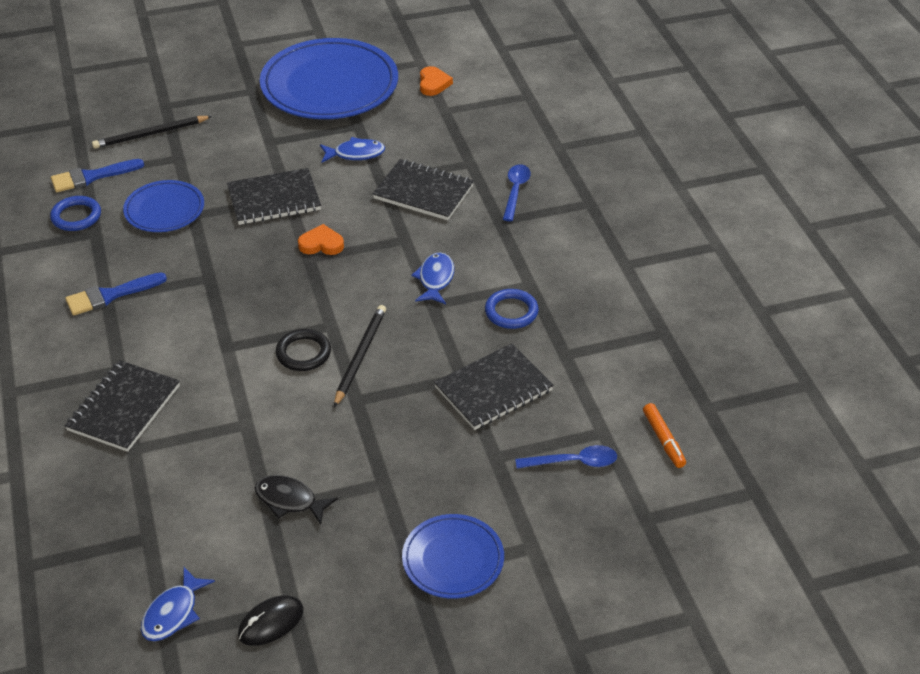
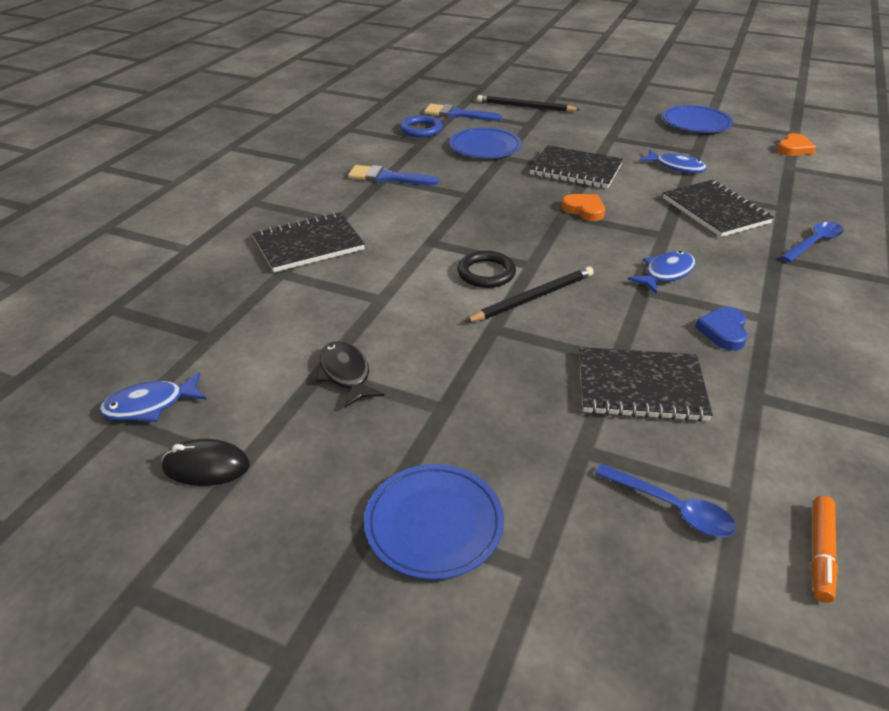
camera: 40 degrees right, 5 degrees down
(329, 85) = (696, 123): blue plate -> blue plate, size x0.52
(511, 312) = (723, 331): blue ring -> blue heart

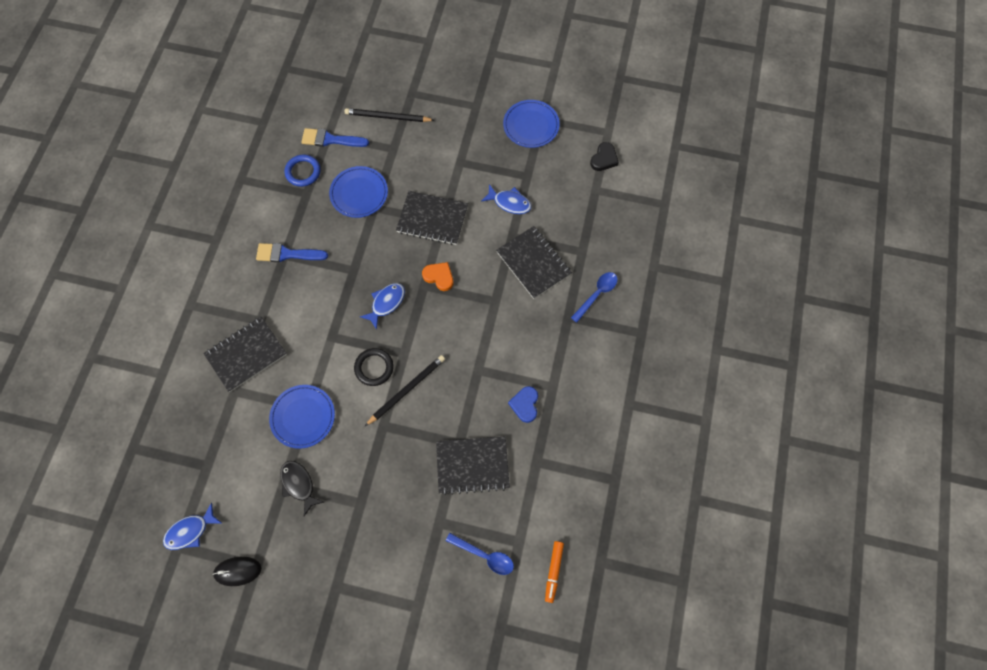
camera: 10 degrees left, 30 degrees up
(434, 524) = (365, 588): blue plate -> blue plate (303, 417)
(666, 273) = (493, 348): blue fish -> blue fish (386, 303)
(794, 148) = (604, 159): orange heart -> black heart

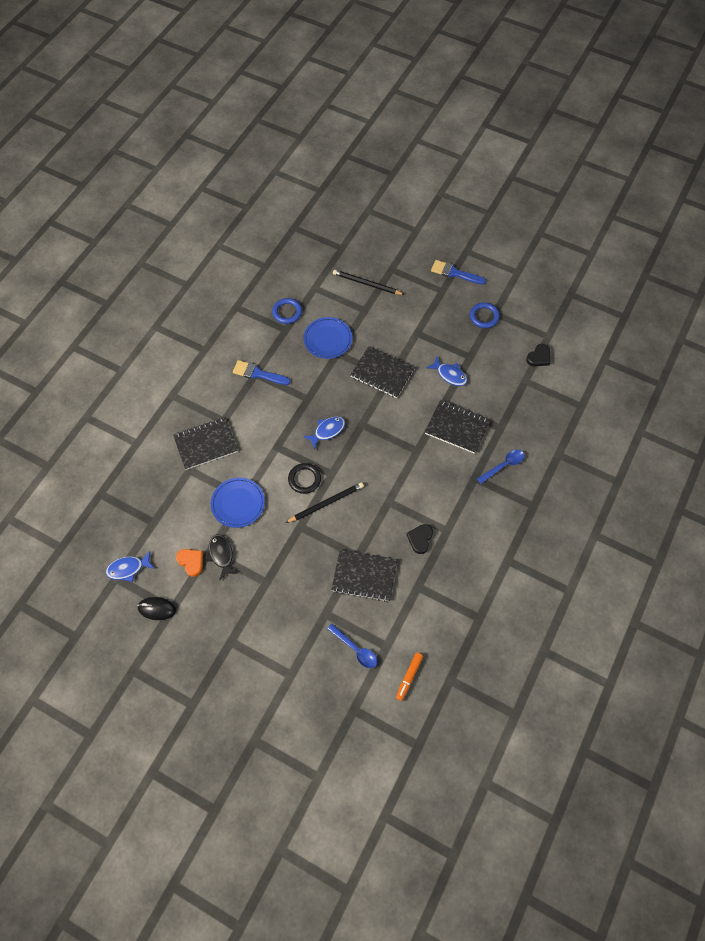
camera: 15 degrees right, 5 degrees down
(330, 139) = (316, 292): blue brush -> blue brush (454, 273)
(439, 277) = (376, 420): orange heart -> orange heart (191, 562)
(525, 405) = (420, 539): blue heart -> black heart
(531, 125) = (484, 316): blue plate -> blue ring
(533, 263) = (457, 428): black notebook -> black notebook turned 45 degrees counterclockwise

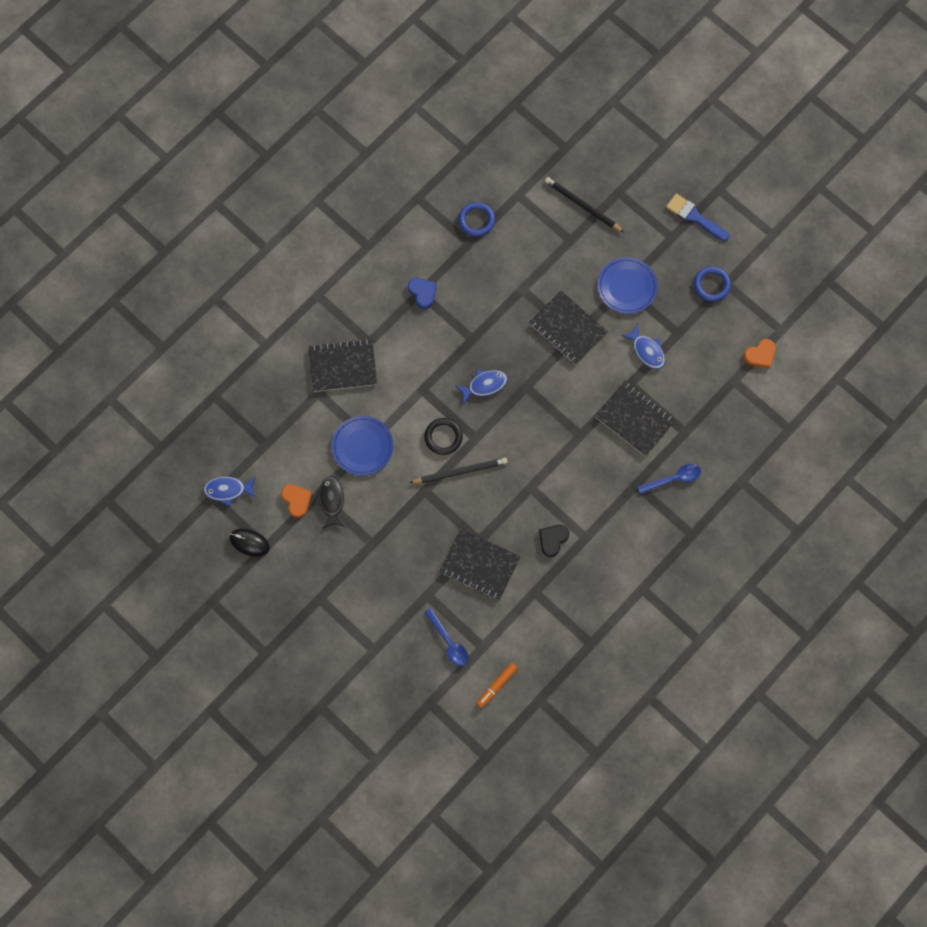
camera: 15 degrees right, 10 degrees up
(258, 373) = (422, 293): blue brush -> blue heart
(328, 339) = (515, 268): blue plate -> blue plate (627, 286)
(539, 357) = (760, 355): black heart -> orange heart

